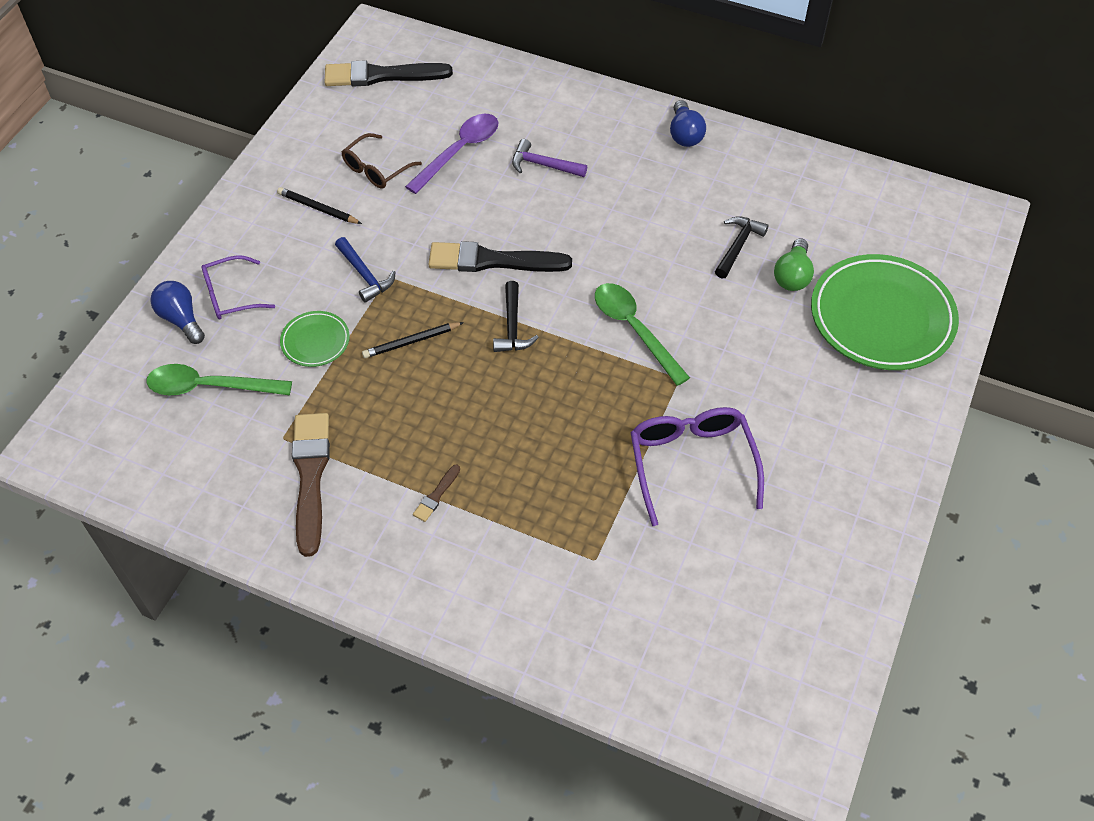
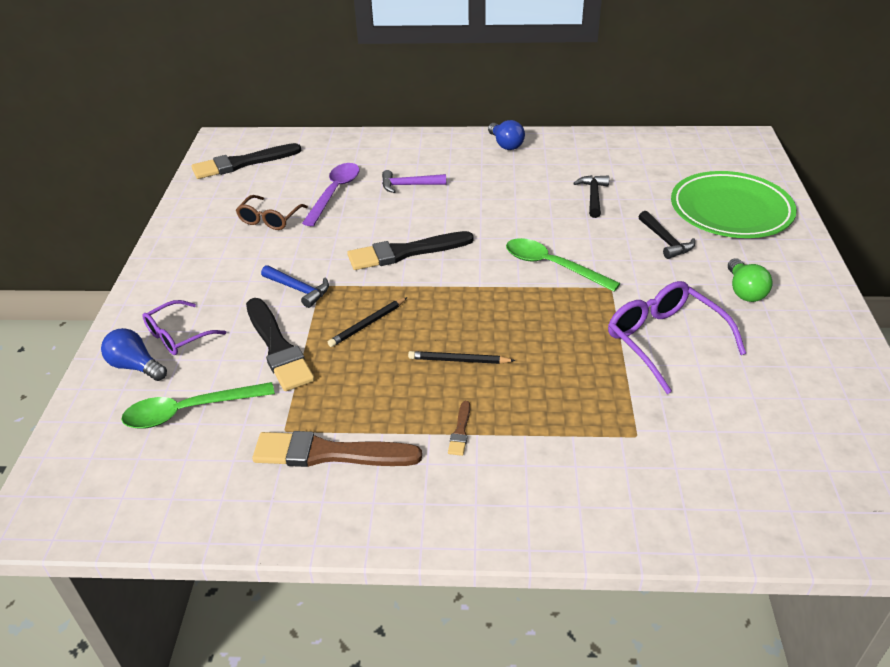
camera: 20 degrees left, 15 degrees down
(310, 476) = (329, 453): brown brush -> brown brush turned 60 degrees counterclockwise
(315, 341) = (278, 348): green plate -> black brush
(318, 208) = (231, 256): black pencil -> black pencil (458, 360)
(512, 326) = (450, 290): black hammer -> black hammer (665, 241)
(792, 276) = (647, 203): green light bulb -> green light bulb (744, 291)

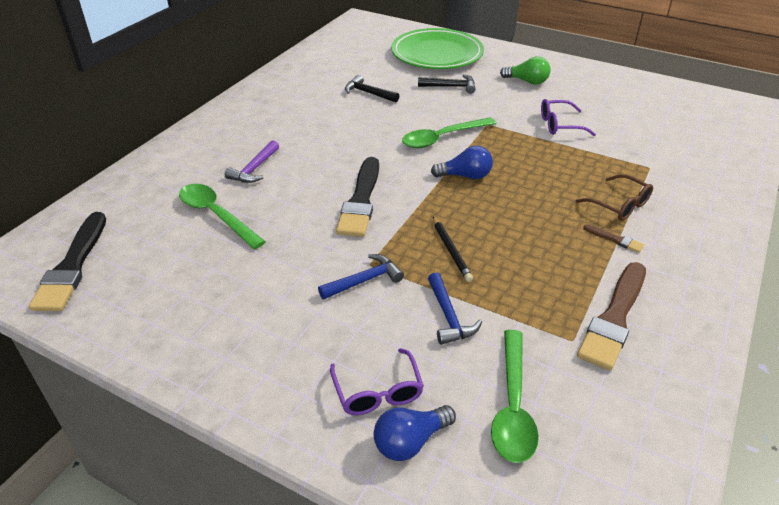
camera: 65 degrees left, 0 degrees up
(269, 219) = (217, 271): brown glasses -> brown glasses (619, 205)
(278, 348) = (449, 317): black brush -> blue hammer
(334, 193) = (216, 215): purple spoon -> green spoon
(458, 360) = (531, 216): black pencil -> none
(505, 144) = (248, 104): blue light bulb -> blue light bulb (465, 176)
(664, 340) = (559, 125): purple glasses -> purple glasses, size x0.64

